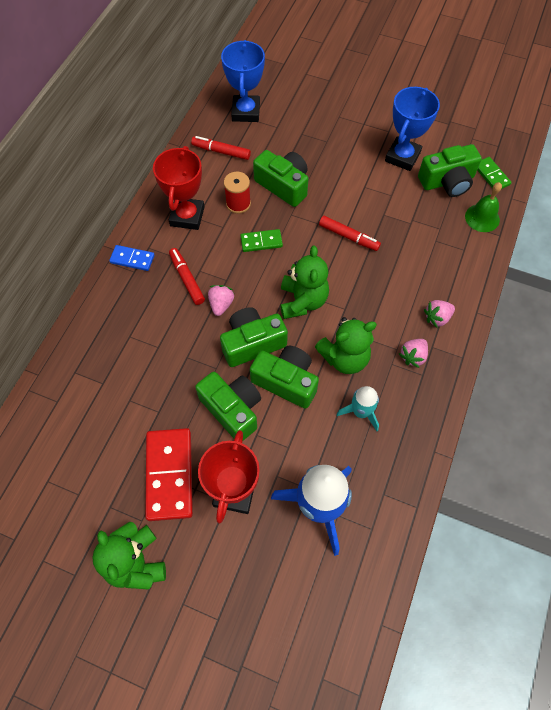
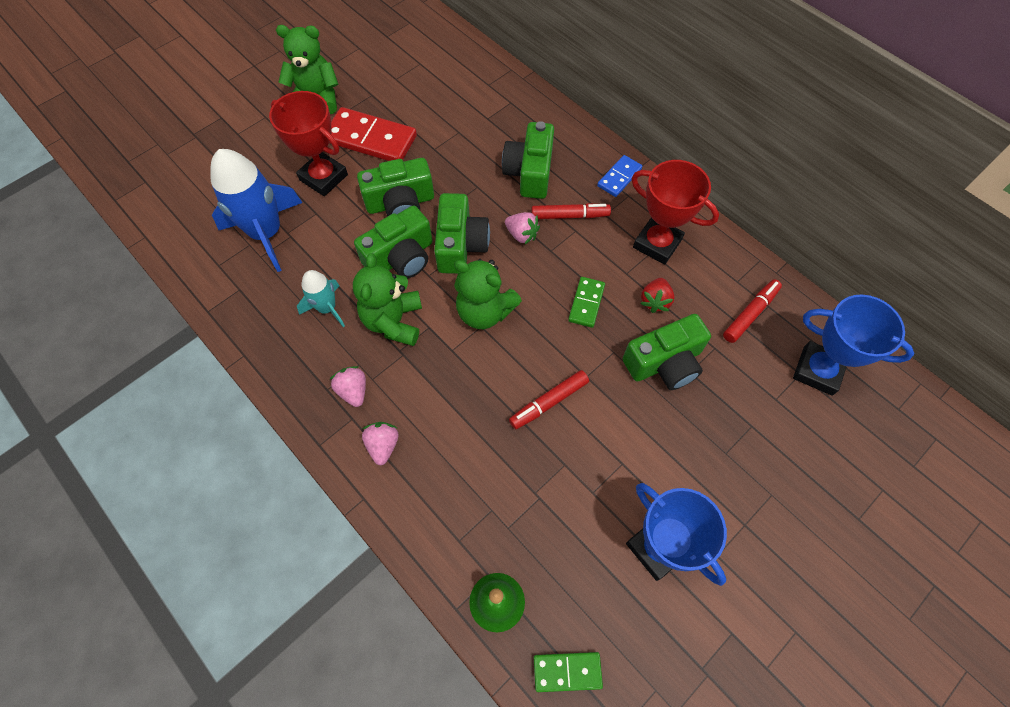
camera: 115 degrees right, 0 degrees up
(238, 204) = (655, 301): red spool -> red strawberry
(447, 181) = (584, 590): green camera -> green camera (530, 172)

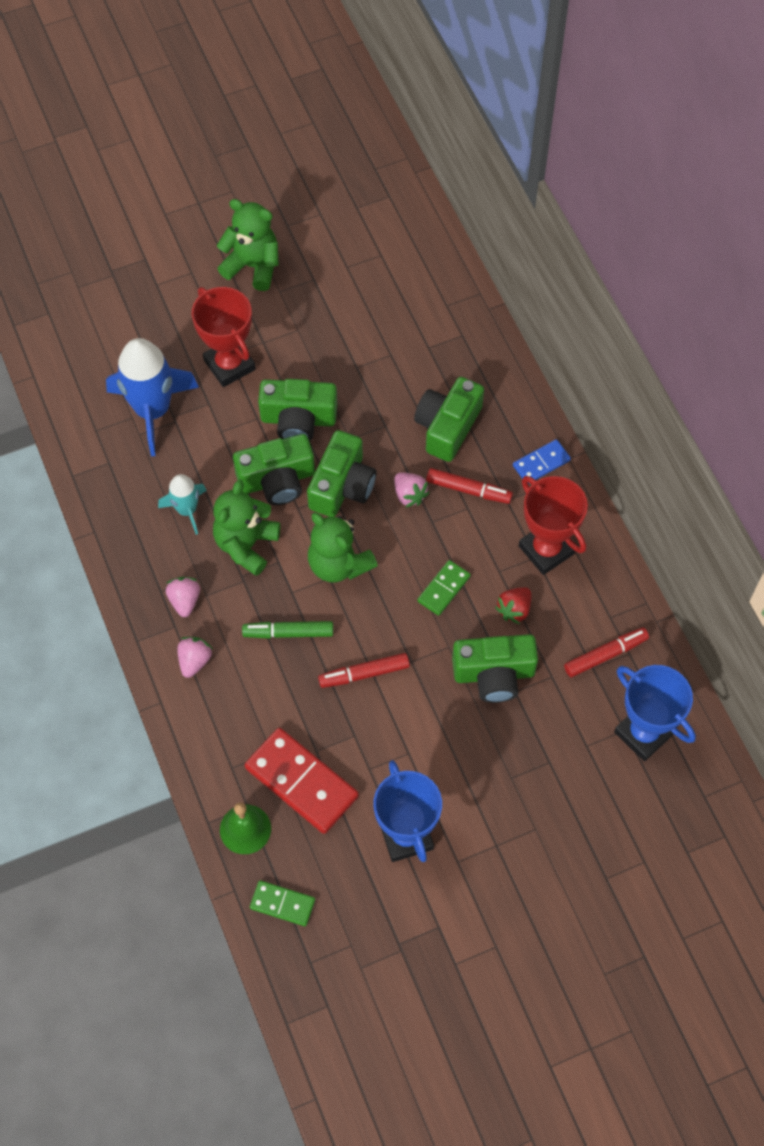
camera: 20 degrees right, 0 degrees up
(371, 139) = (294, 334): red domino -> red domino (301, 782)
(463, 388) = (288, 633): none -> green marker

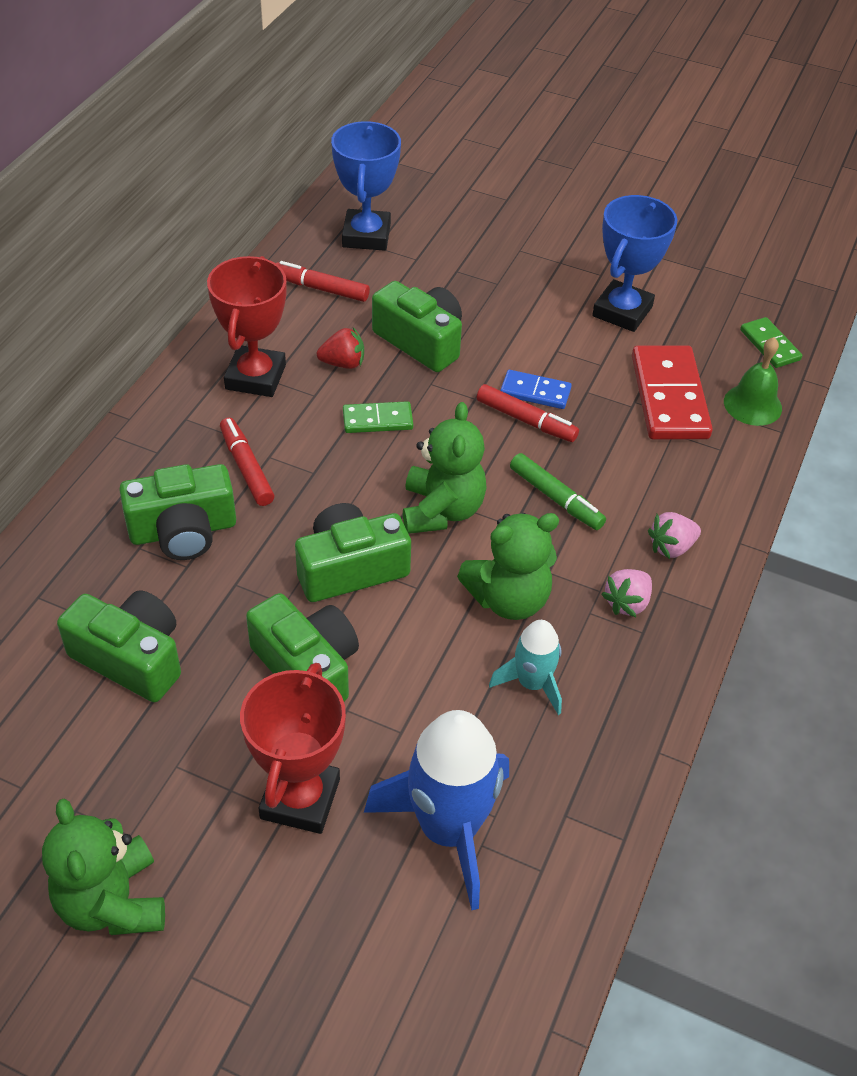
camera: 135 degrees left, 15 degrees down
(277, 480) = (405, 629): green camera -> green camera (131, 658)
(409, 495) = (301, 508): pink strawberry -> none
(541, 463) = (156, 434): blue domino -> blue domino (535, 392)

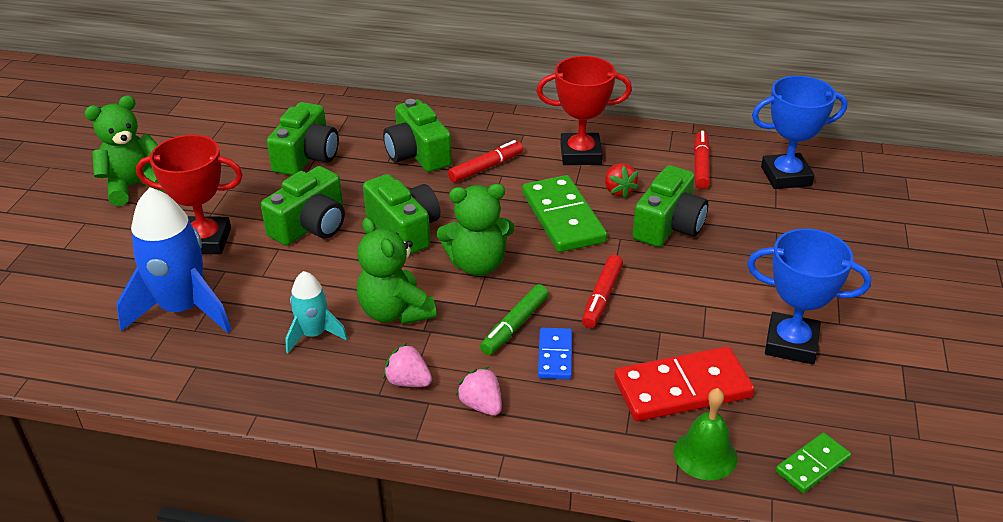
camera: 80 degrees right, 10 degrees down
(377, 420) = (562, 217): green domino -> green domino, size x1.86
(535, 392) = (641, 298): blue domino -> blue domino (555, 356)

